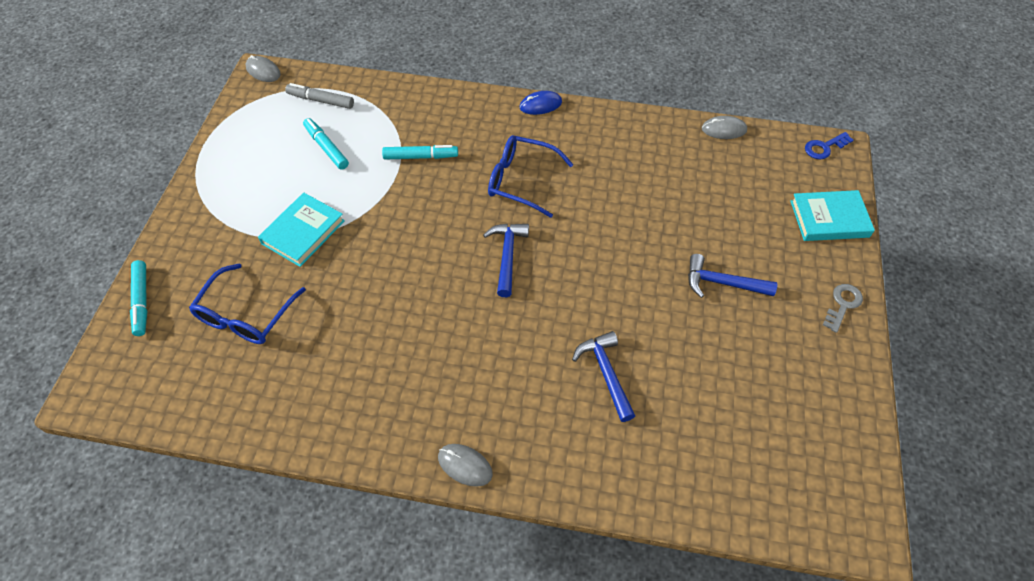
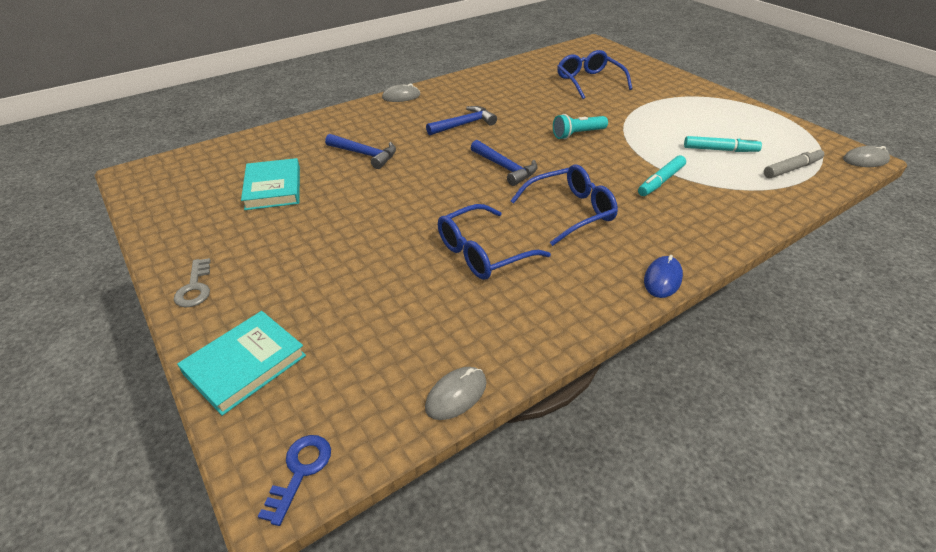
camera: 135 degrees right, 15 degrees down
(141, 301) = (639, 64): turquoise marker -> none
(303, 232) = (635, 114): turquoise book -> turquoise book (273, 188)
(392, 247) = (577, 134): none -> turquoise flashlight
(621, 193) = (482, 252): none -> blue glasses
(722, 283) = (325, 241): blue hammer -> blue hammer (464, 124)

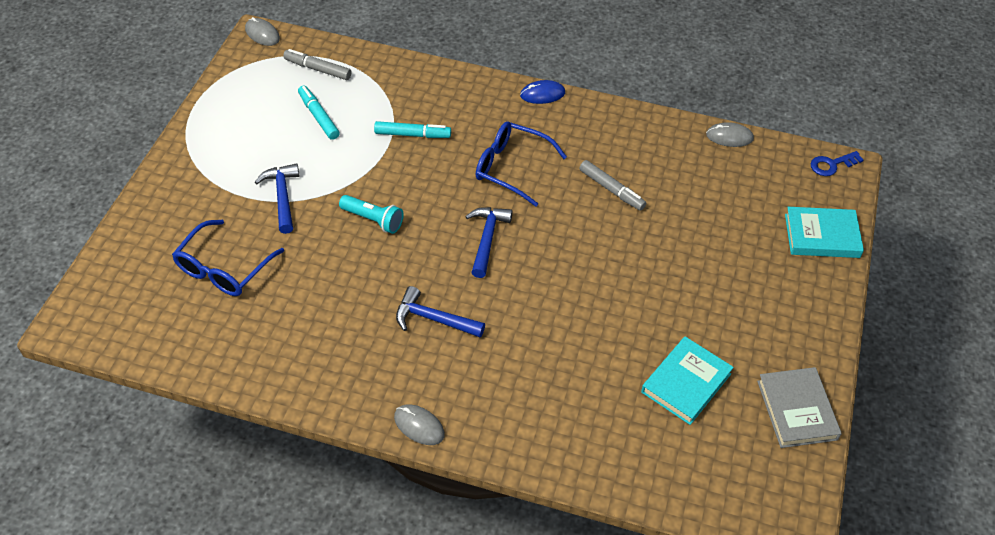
camera: 130 degrees left, 10 degrees up
(172, 222) = (797, 410): none -> grey book
(195, 287) = (818, 319): grey key -> none
(365, 154) = (568, 358): blue hammer -> blue hammer (282, 197)
(482, 252) = (611, 190): blue glasses -> grey marker

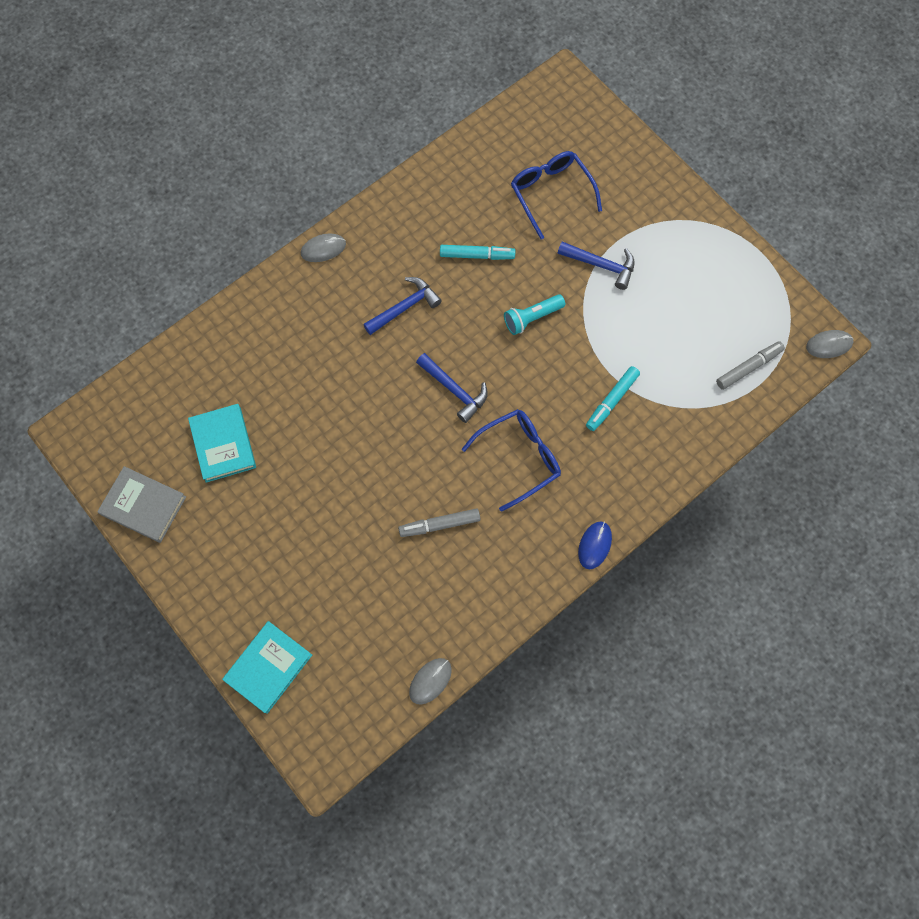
camera: 125 degrees right, 20 degrees up
(319, 116) = (682, 337): turquoise marker -> turquoise marker (477, 255)
(831, 165) = (333, 751): blue key -> none

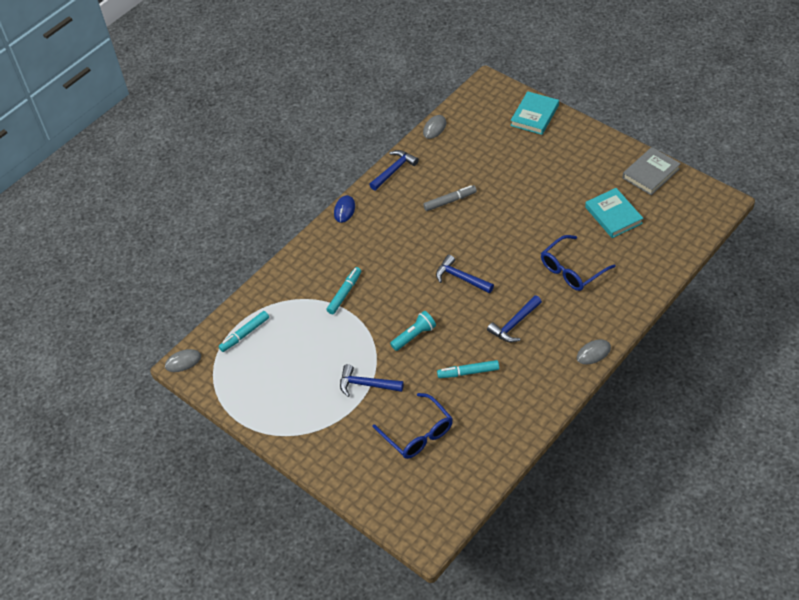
camera: 175 degrees right, 20 degrees down
(143, 506) = (650, 173): grey book -> grey book turned 60 degrees counterclockwise
(509, 605) = (394, 170): none -> blue hammer
(519, 458) = (404, 247): blue glasses -> blue glasses (572, 270)
(748, 367) = (244, 334): grey marker -> turquoise marker

